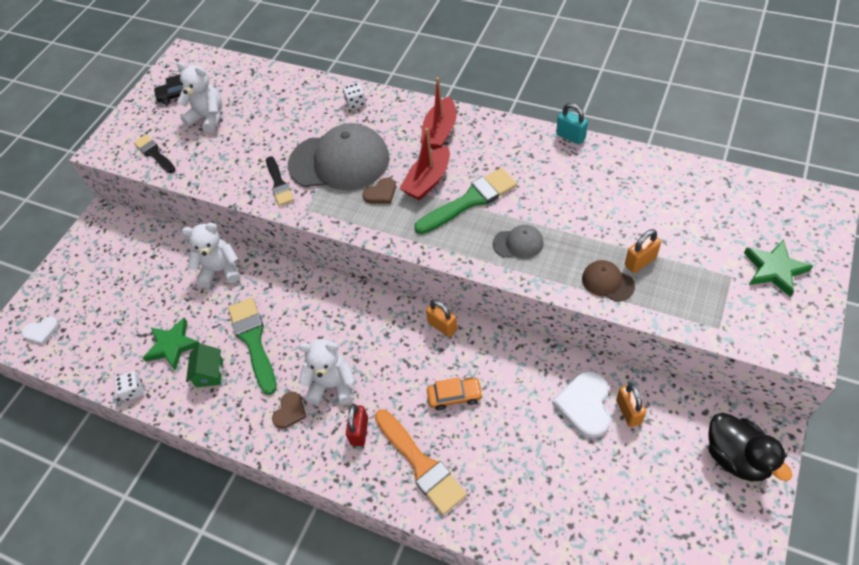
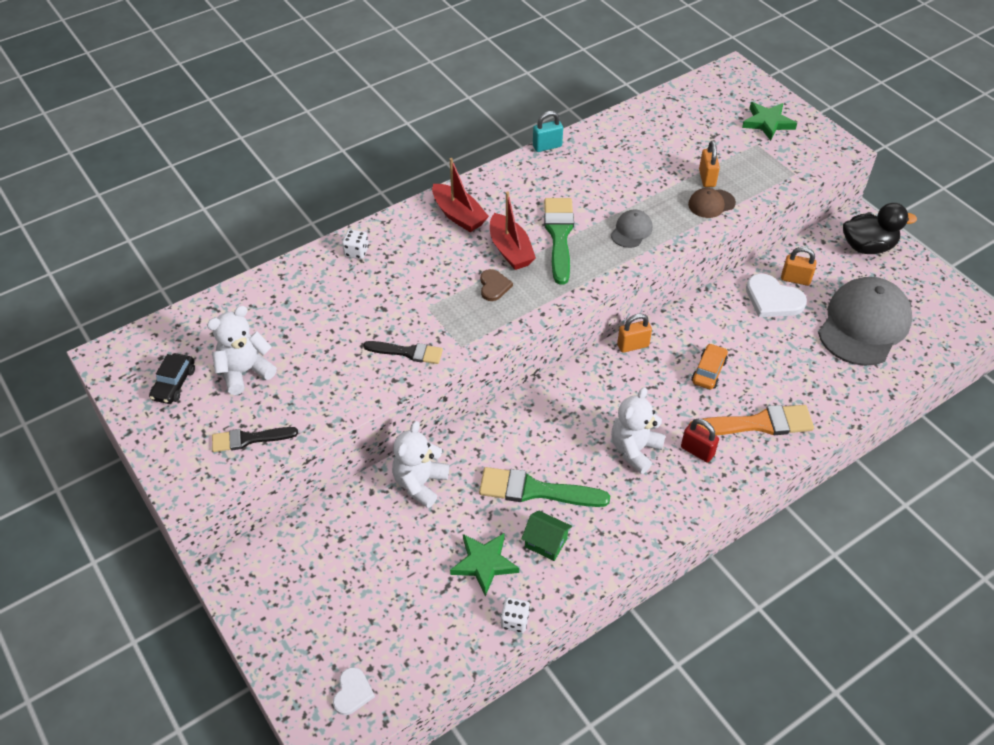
camera: 65 degrees left, 5 degrees down
(290, 411) = (640, 494): brown heart -> none
(339, 161) = (424, 297): grey cap -> grey cap (864, 325)

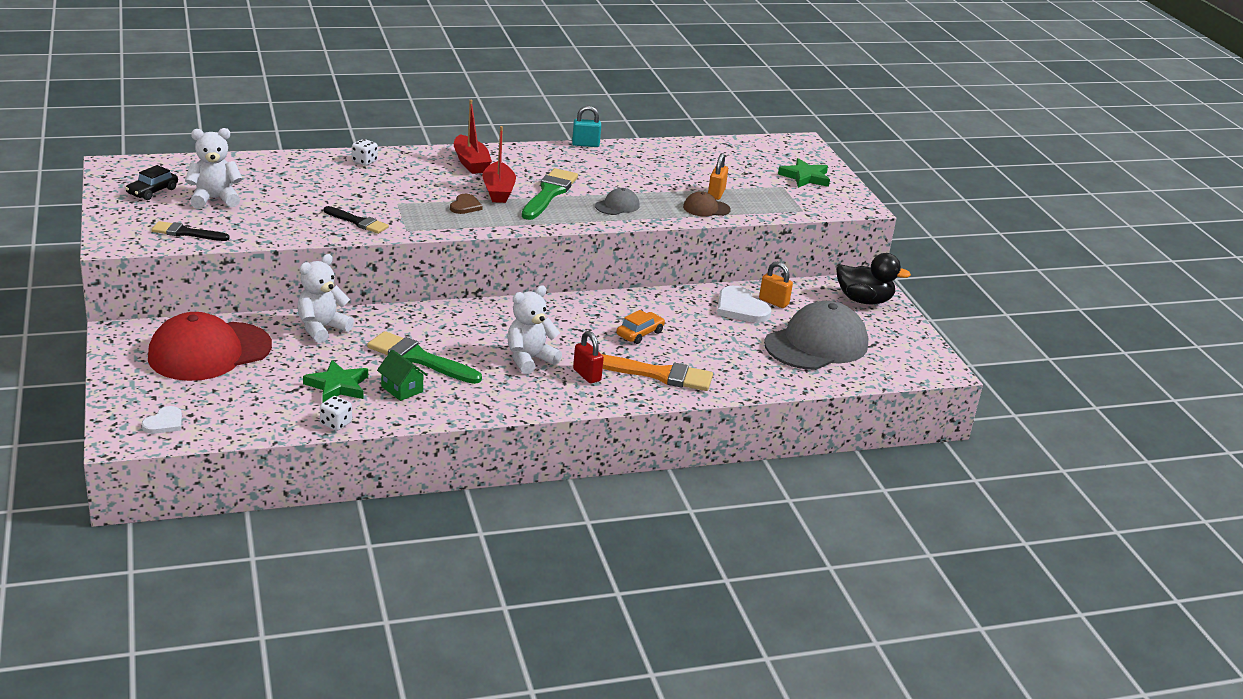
camera: 15 degrees right, 20 degrees down
(333, 564) = (209, 352): none -> red cap
(633, 345) = (582, 302): orange padlock -> none

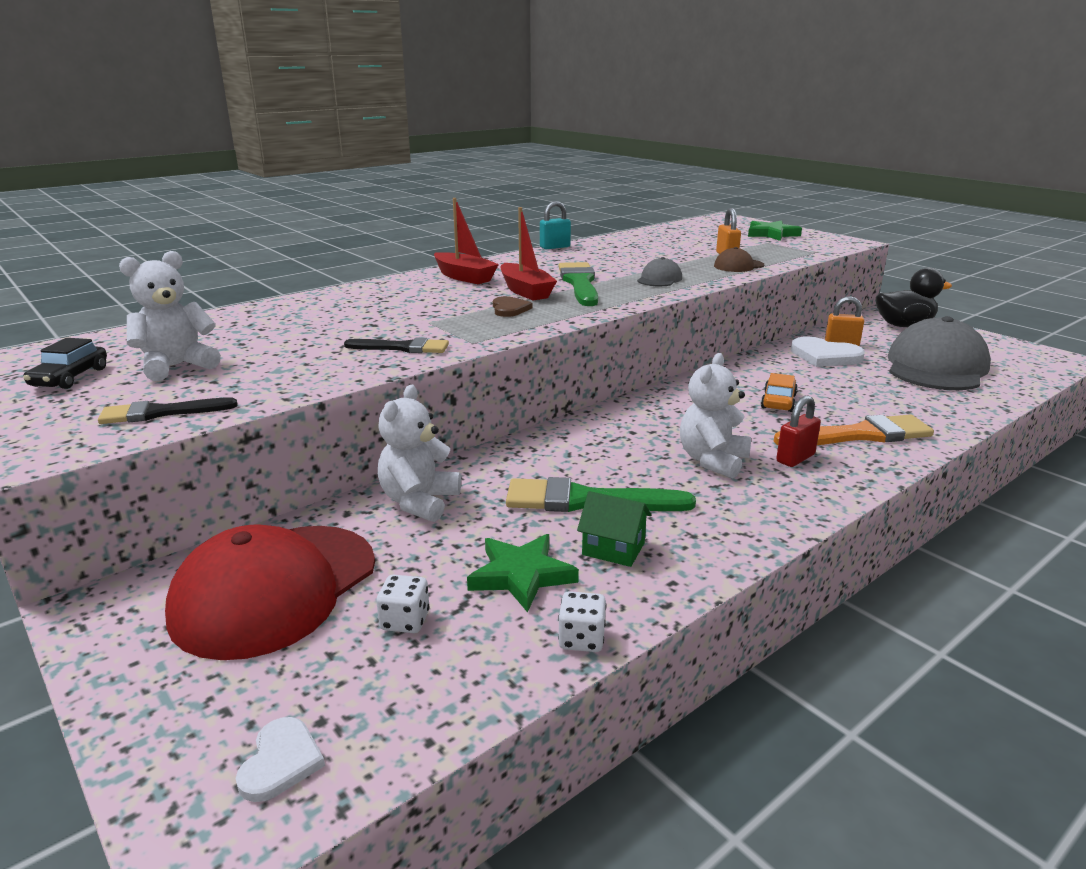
camera: 20 degrees left, 5 degrees down
(364, 161) = (344, 296): white dice -> white dice (405, 621)
(587, 375) = (795, 458): red padlock -> red padlock turned 75 degrees counterclockwise

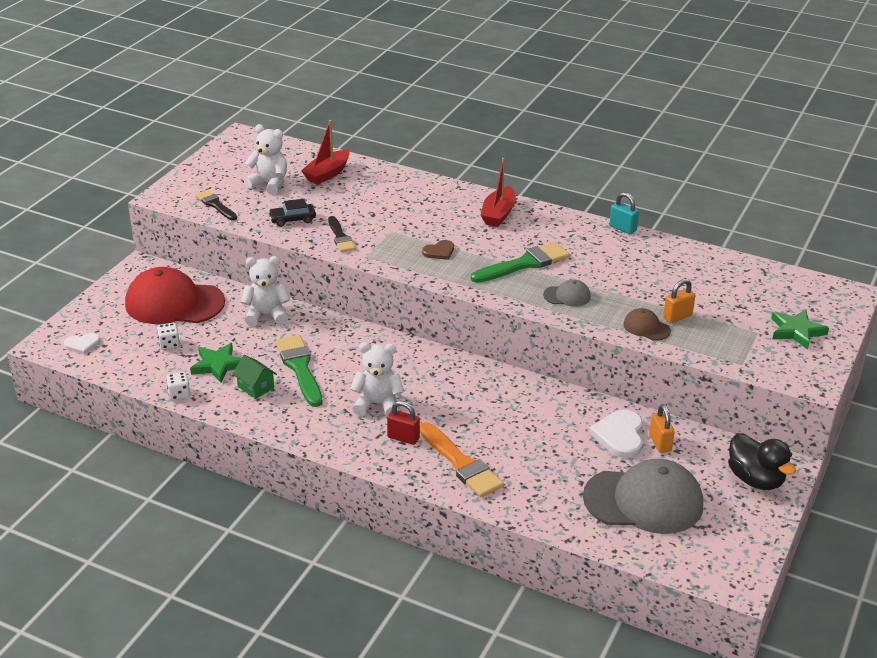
camera: 65 degrees right, 10 degrees up
(70, 377) = (238, 164): black car -> black car (292, 219)
(525, 291) = (485, 247): red boat -> red boat (327, 174)
(613, 549) = (256, 387): green house -> green house turned 45 degrees counterclockwise
(778, 401) = (496, 421): orange car -> none

